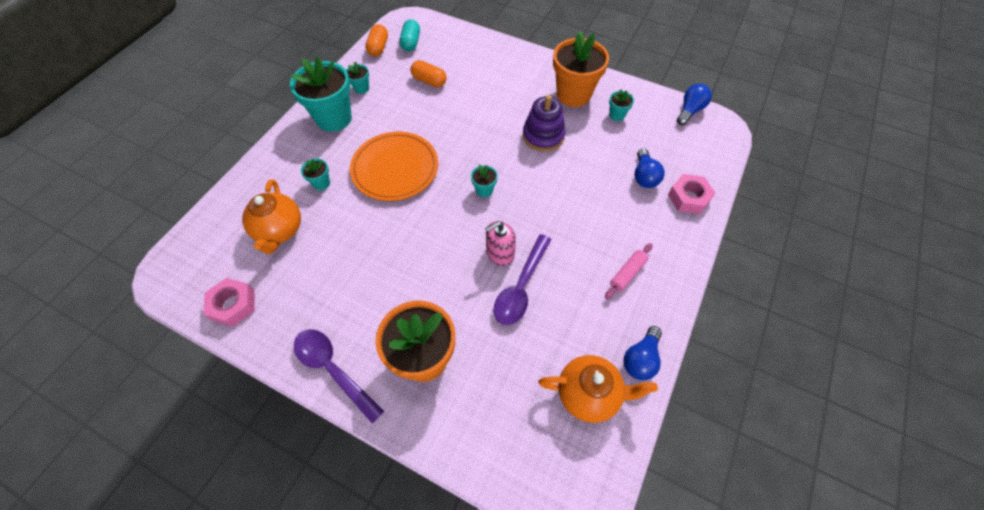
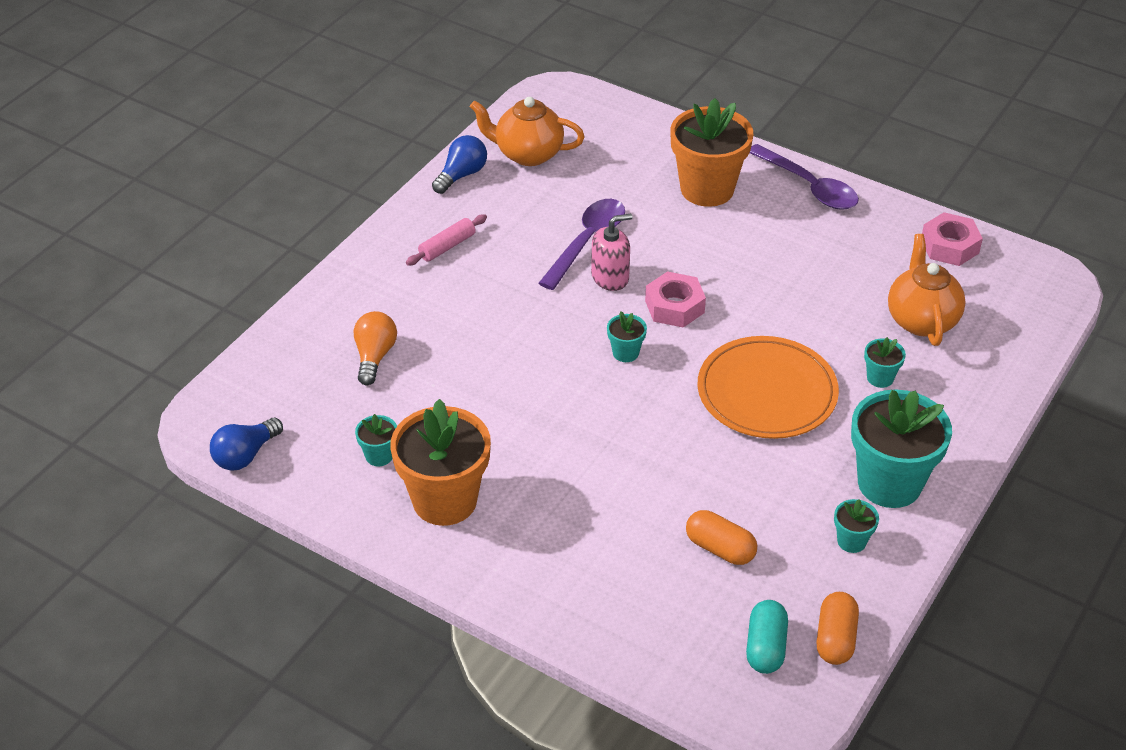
camera: 175 degrees left, 15 degrees down
(543, 136) = (518, 428): purple stacking toy -> none
(644, 176) = (374, 356): blue light bulb -> orange light bulb
(688, 198) = (322, 324): pink nut -> pink nut (674, 306)

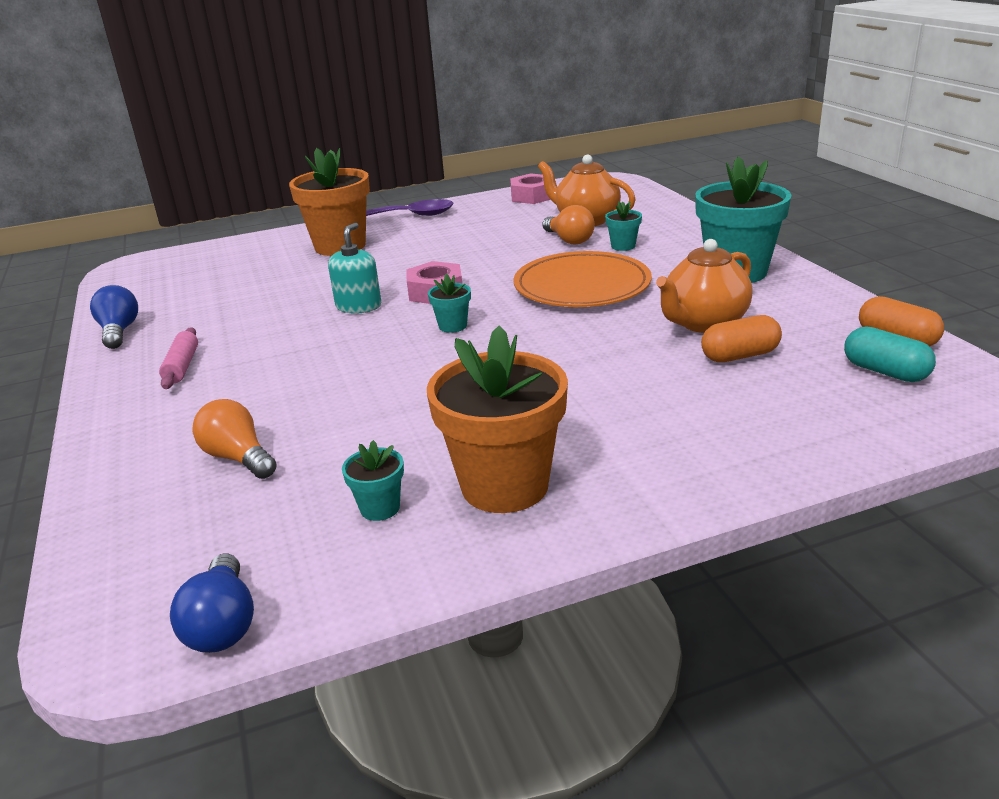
camera: 50 degrees left, 15 degrees down
(528, 154) = (162, 297): orange teapot -> orange teapot (703, 323)
(587, 242) = (303, 303): purple spoon -> none
(610, 277) = (358, 306): pink soap dispenser -> turquoise soap dispenser
(851, 541) = (786, 301): turquoise flower pot -> none
(860, 333) = (569, 240): none -> orange light bulb

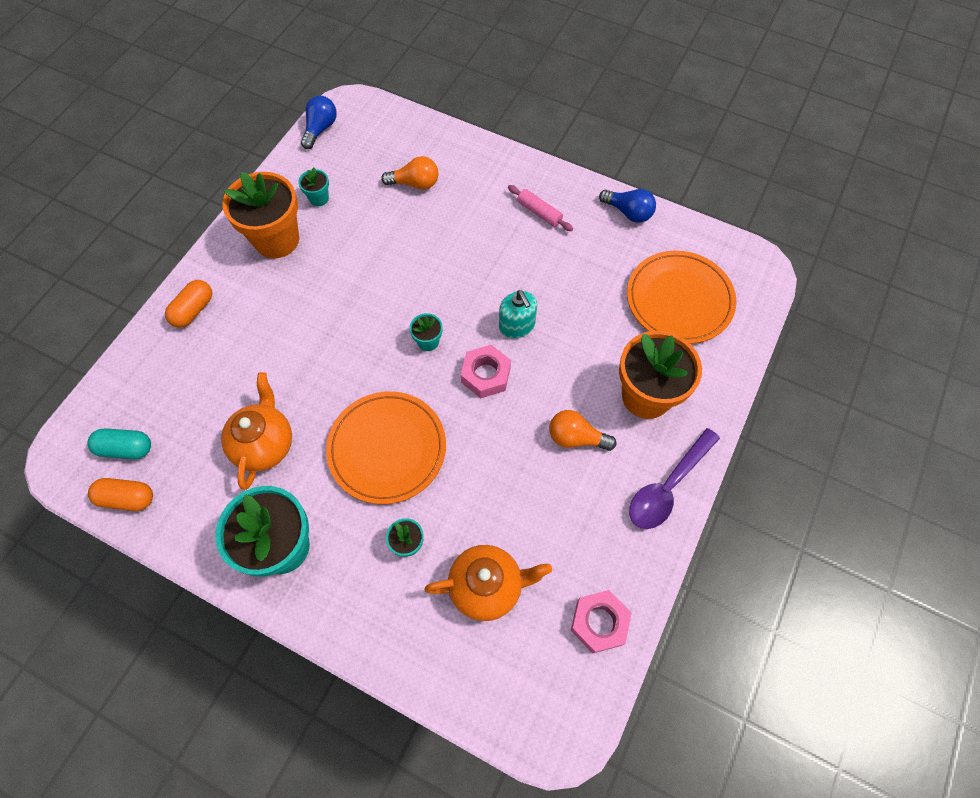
camera: 135 degrees right, 35 degrees up
(214, 274) = (679, 299): none -> orange plate
(223, 624) = (320, 129): blue light bulb -> blue light bulb turned 75 degrees clockwise
(569, 240) = (465, 528): orange light bulb -> orange light bulb (576, 438)
(739, 356) = (221, 416): orange capsule -> orange capsule (193, 310)

